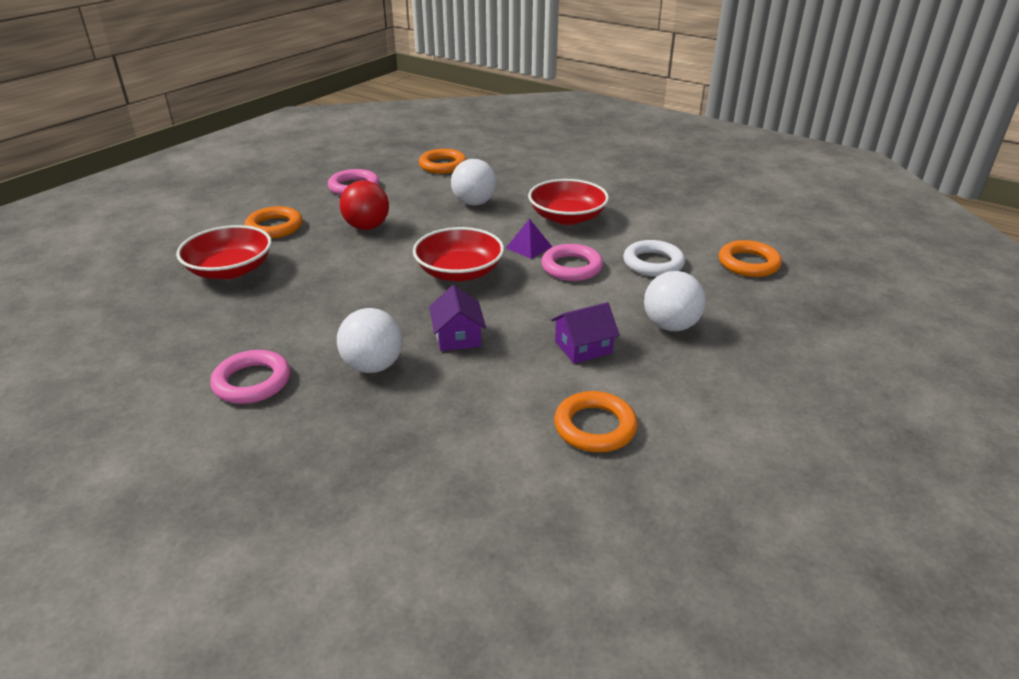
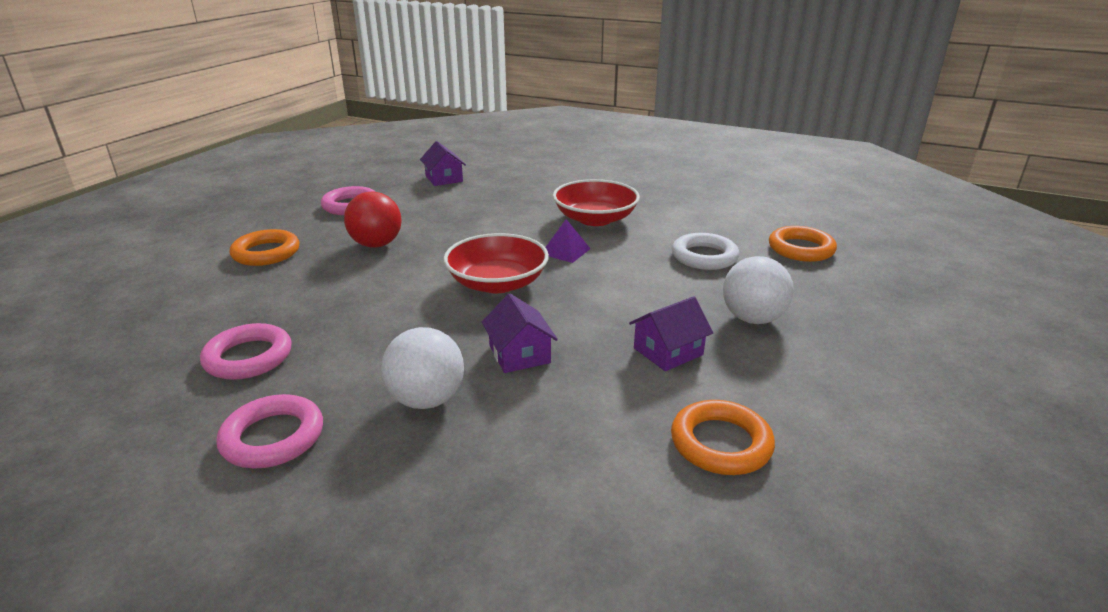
camera: 10 degrees left, 5 degrees down
(230, 270) = (219, 304): red bowl -> none
(443, 165) = (444, 179): orange ring -> purple house
(474, 203) = (490, 212): white ball -> none
(571, 267) = (620, 268): pink ring -> pink ring (248, 357)

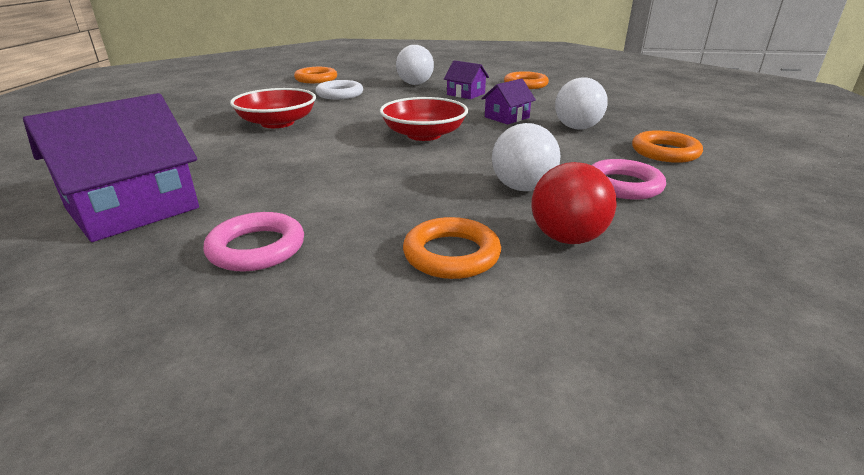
camera: 110 degrees left, 0 degrees up
(273, 437) = (665, 152): pink ring -> orange ring
(314, 302) = (522, 188): none -> white ball
(376, 244) = (382, 194): red ball -> red ball (567, 238)
(444, 179) = (133, 208): purple house -> purple house, size x1.93
(565, 251) = (351, 124): purple pyramid -> none

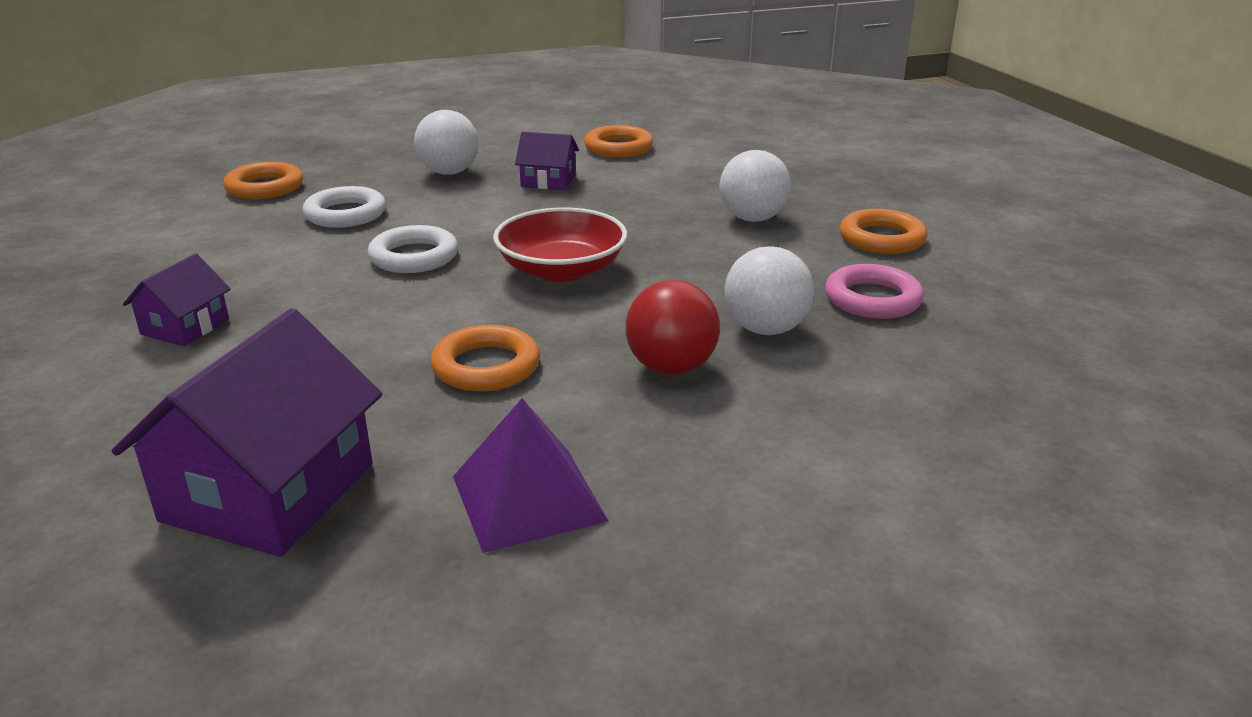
camera: 25 degrees left, 0 degrees up
(256, 248) = (528, 498): pink ring -> purple pyramid
(277, 123) = (307, 292): red bowl -> none
(350, 116) = (414, 257): none -> white ring
(451, 254) = (767, 440): orange ring -> orange ring (486, 366)
(506, 117) = (647, 216): purple house -> purple house (185, 327)
(567, 238) = (869, 386): red ball -> red ball (671, 368)

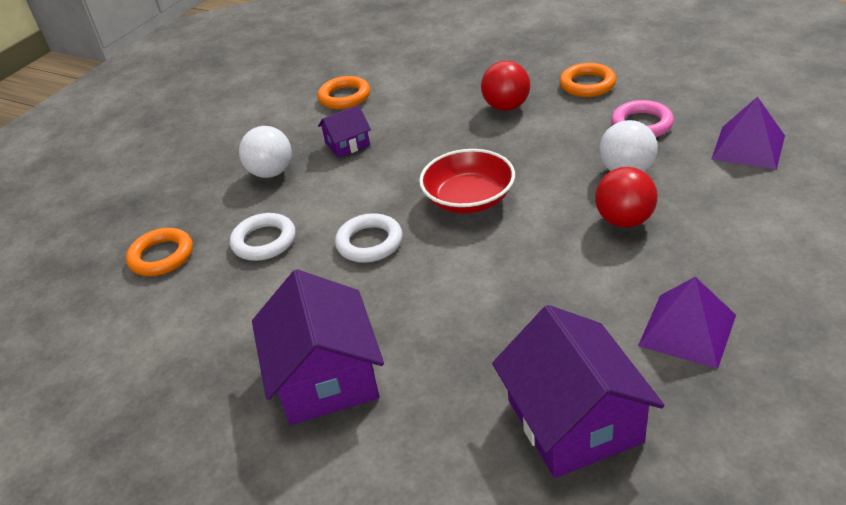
camera: 35 degrees left, 10 degrees up
(185, 327) = (325, 377): purple house -> purple house, size x1.93
(486, 366) = (541, 280): orange ring -> none
(752, 219) = (506, 107): white ball -> red ball
(967, 383) = (748, 147): none -> purple pyramid

